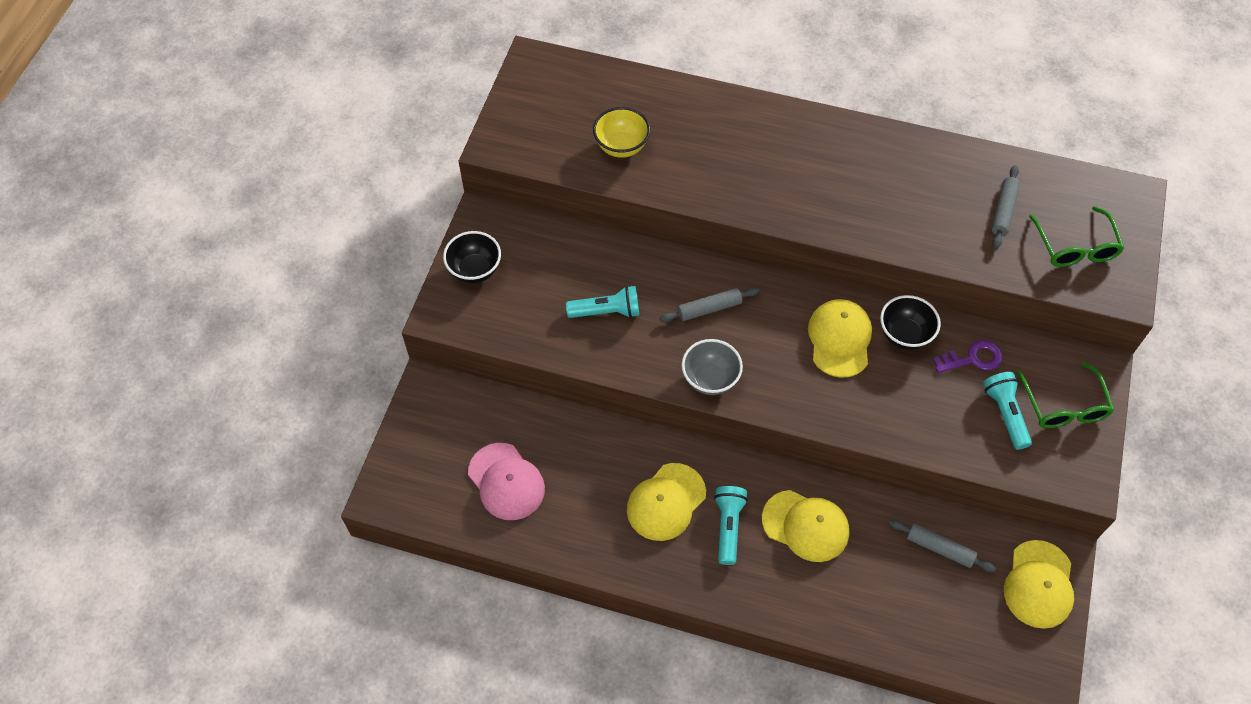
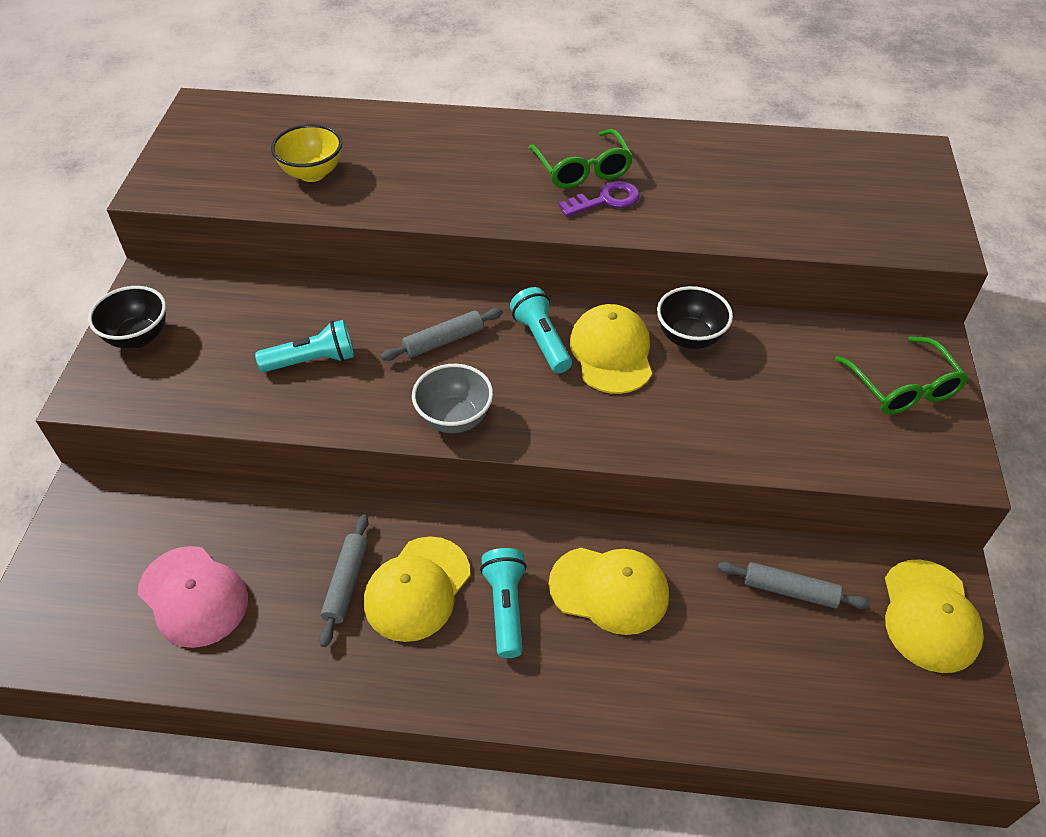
camera: 10 degrees left, 10 degrees down
(973, 358) = (778, 352): purple key -> purple key (606, 200)
(1003, 211) = (776, 183): grey rolling pin -> grey rolling pin (346, 583)
(1005, 414) = (835, 406): turquoise flashlight -> turquoise flashlight (542, 340)
(1075, 247) = (869, 207): green glasses -> green glasses (582, 169)

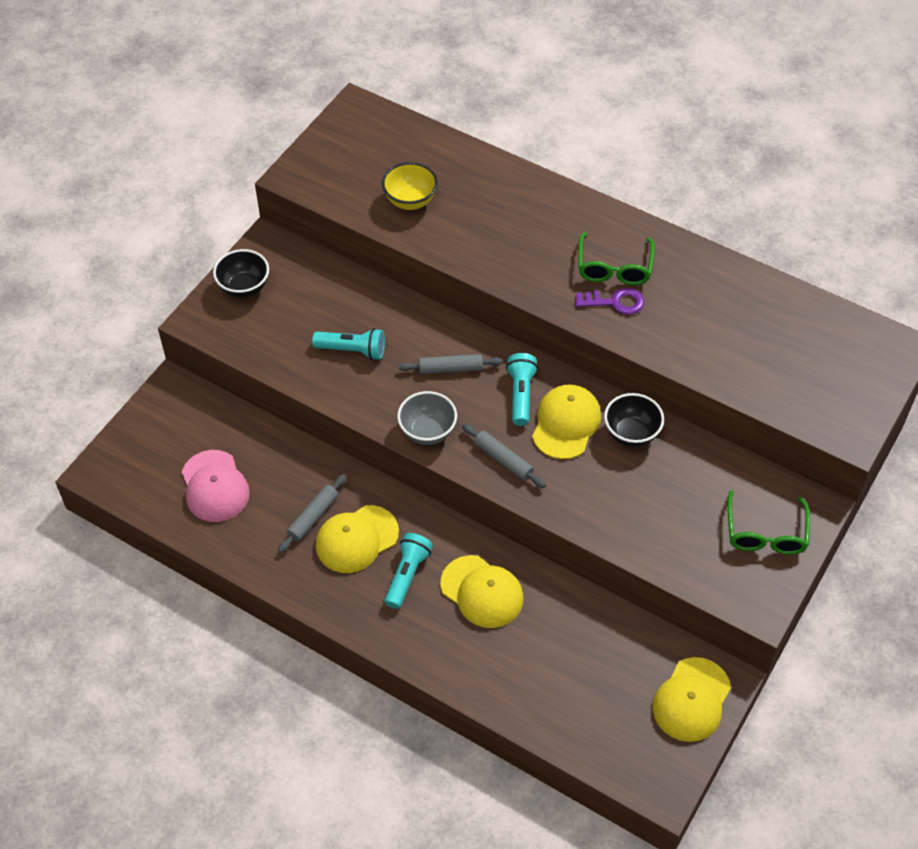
camera: 25 degrees right, 5 degrees up
(790, 590) = (605, 643): grey rolling pin -> grey rolling pin (503, 460)

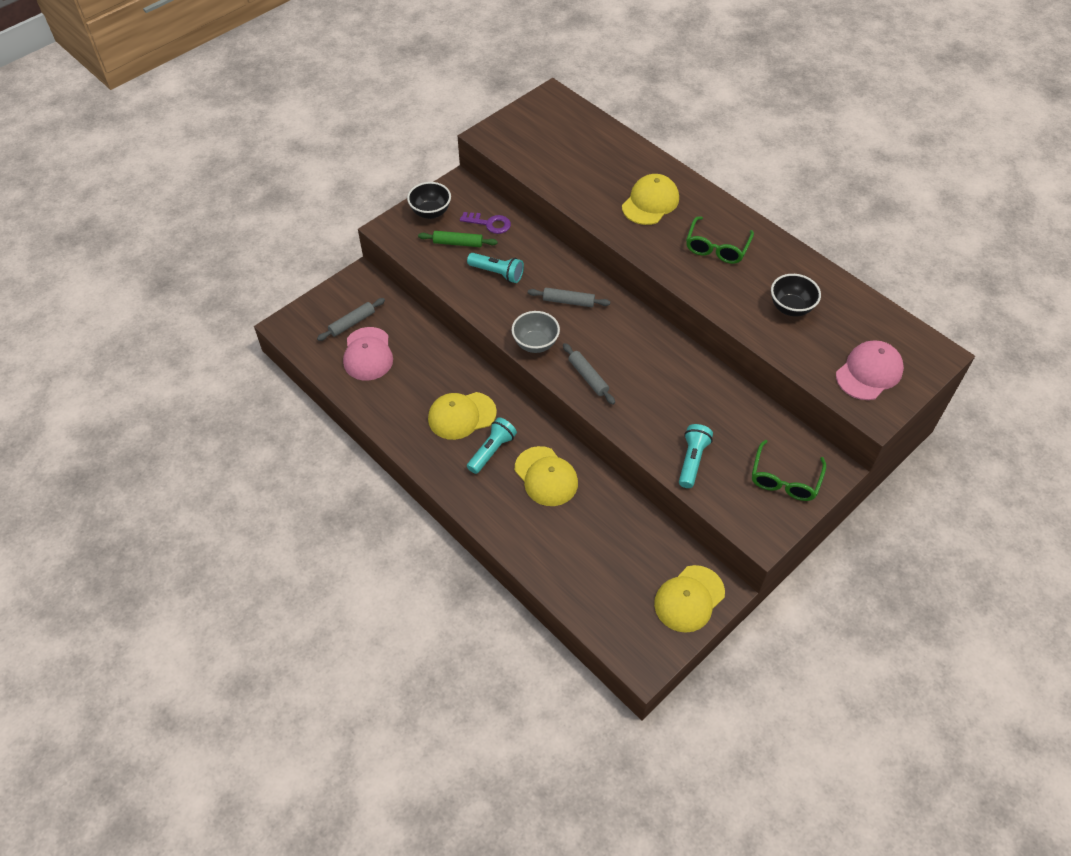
camera: 15 degrees right, 0 degrees up
(291, 321) = (458, 243): none -> green rolling pin
(313, 517) = (434, 392): grey rolling pin -> grey rolling pin (352, 323)
(410, 201) = (571, 169): yellow bowl -> none
(521, 395) = (617, 332): turquoise flashlight -> turquoise flashlight (692, 460)
(566, 423) = (646, 360): yellow cap -> yellow cap (650, 202)
(615, 302) = (709, 273): purple key -> purple key (489, 224)
(631, 433) = (697, 379): black bowl -> black bowl (791, 308)
(829, 386) = (869, 372): none -> pink cap

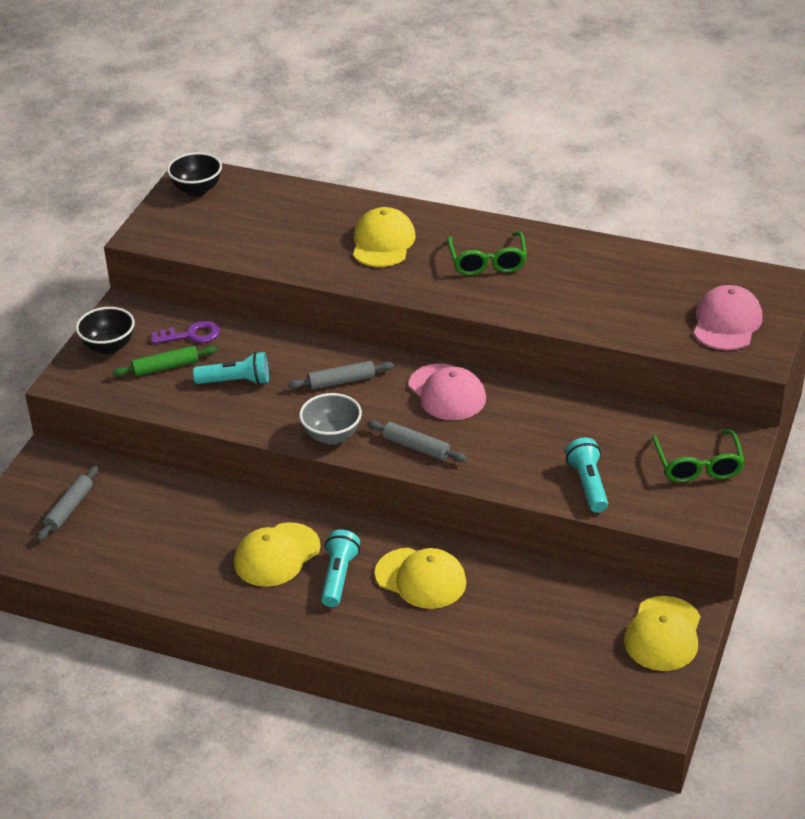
camera: 25 degrees left, 15 degrees down
(368, 354) = (113, 534): pink cap -> pink cap (447, 392)
(791, 308) = (606, 292): black bowl -> black bowl (197, 190)

